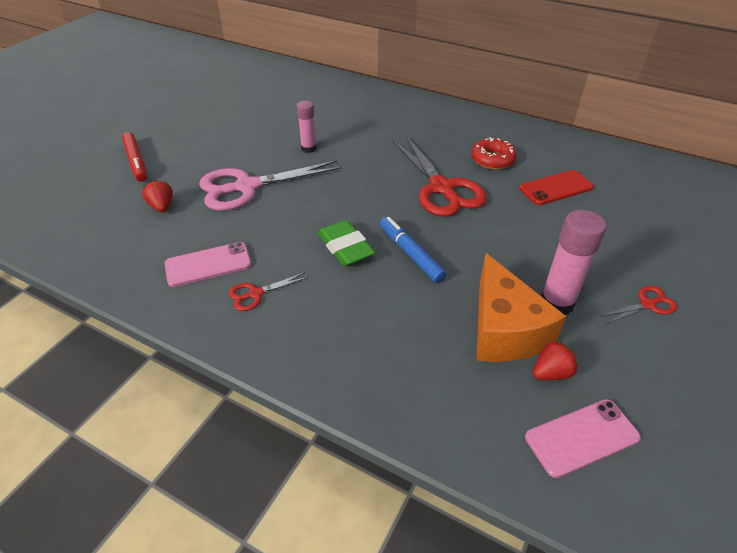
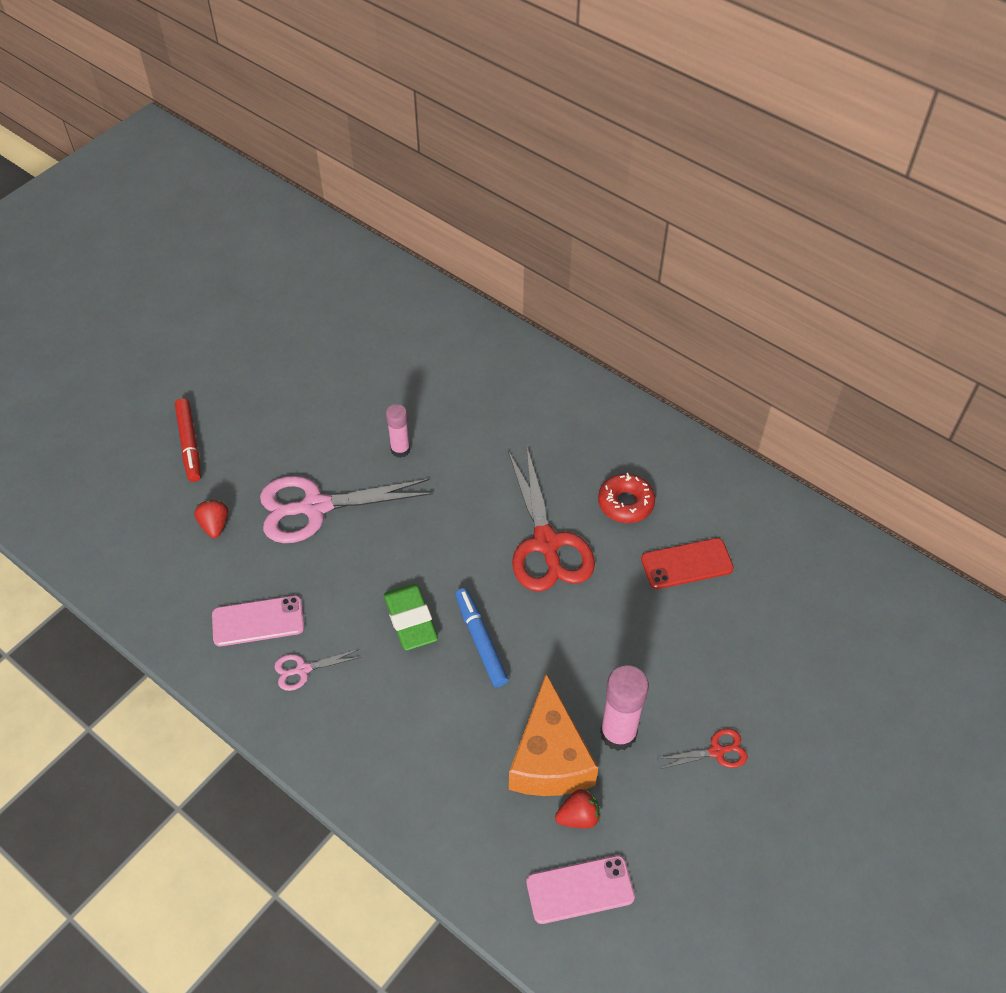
camera: 10 degrees right, 10 degrees up
(255, 294) = (303, 669): red scissors -> pink scissors

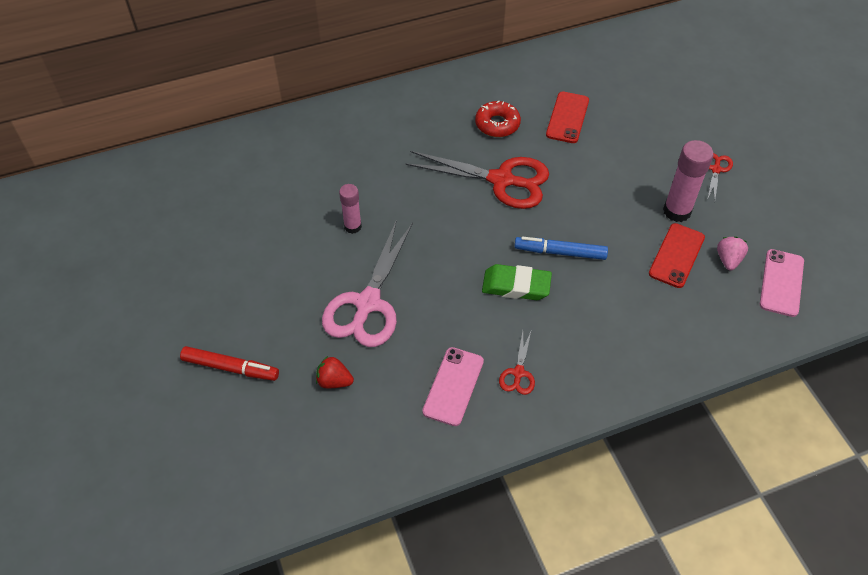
camera: 60 degrees left, 0 degrees up
(303, 669) = (518, 373): pink scissors -> red scissors
(549, 758) = (676, 255): orange cheese -> red phone
(578, 816) = (728, 260): red strawberry -> pink strawberry

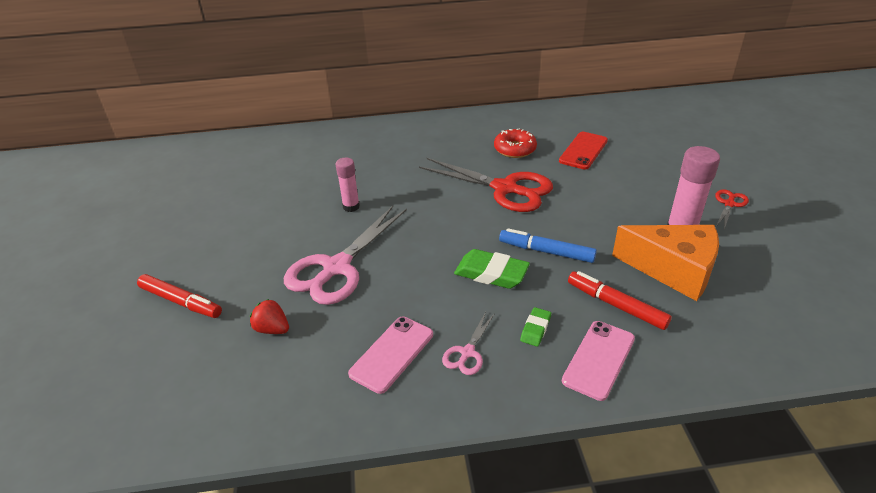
camera: 15 degrees right, 15 degrees down
(518, 373) = (467, 353): red scissors -> pink scissors
(570, 339) = (535, 329): none -> green eraser
(634, 302) = (616, 305): none -> red marker
(676, 255) = (673, 270): red phone -> orange cheese
(728, 260) = (733, 282): pink strawberry -> none
(781, 283) = (796, 311): pink phone -> pink phone (599, 359)

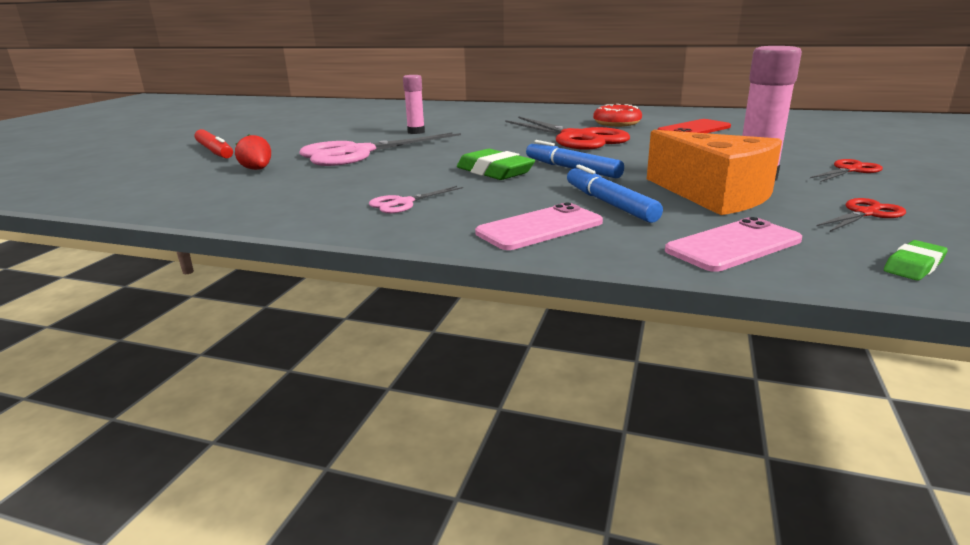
camera: 25 degrees right, 15 degrees down
(392, 354) = (333, 193): pink phone -> pink phone (733, 245)
(535, 329) = (494, 202): green eraser -> green eraser (913, 266)
(616, 305) = (609, 203): red marker -> blue marker
(774, 272) = (866, 214): none -> red scissors

